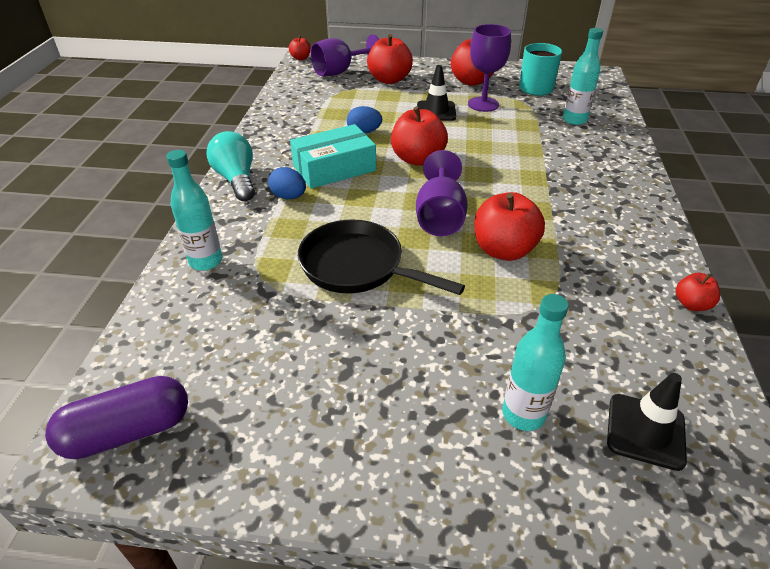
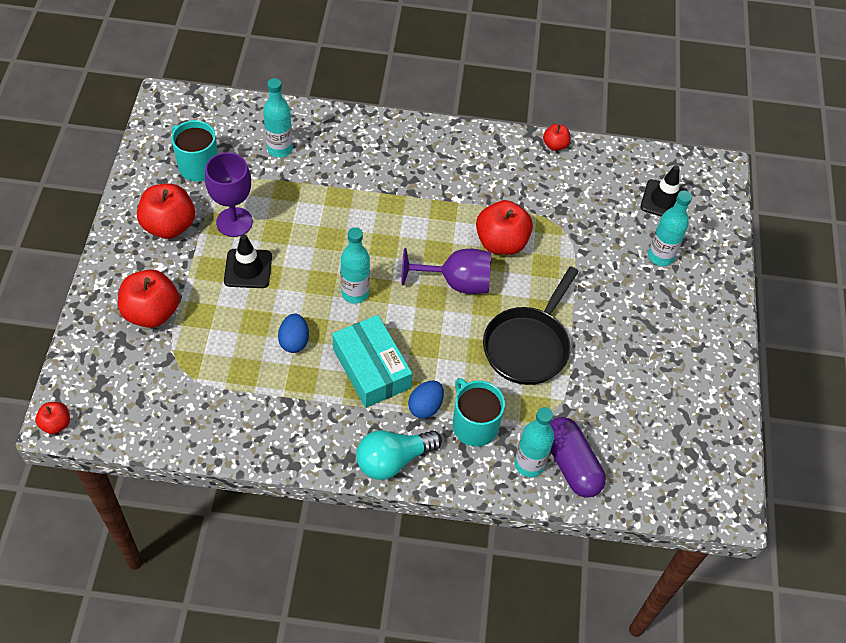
camera: 95 degrees left, 15 degrees up
(128, 431) = (706, 478): purple capsule -> purple capsule (571, 464)
(262, 225) = (474, 425): none -> turquoise mug
(339, 72) = (116, 371): purple goblet -> none
(417, 159) = (355, 293): red apple -> turquoise bottle

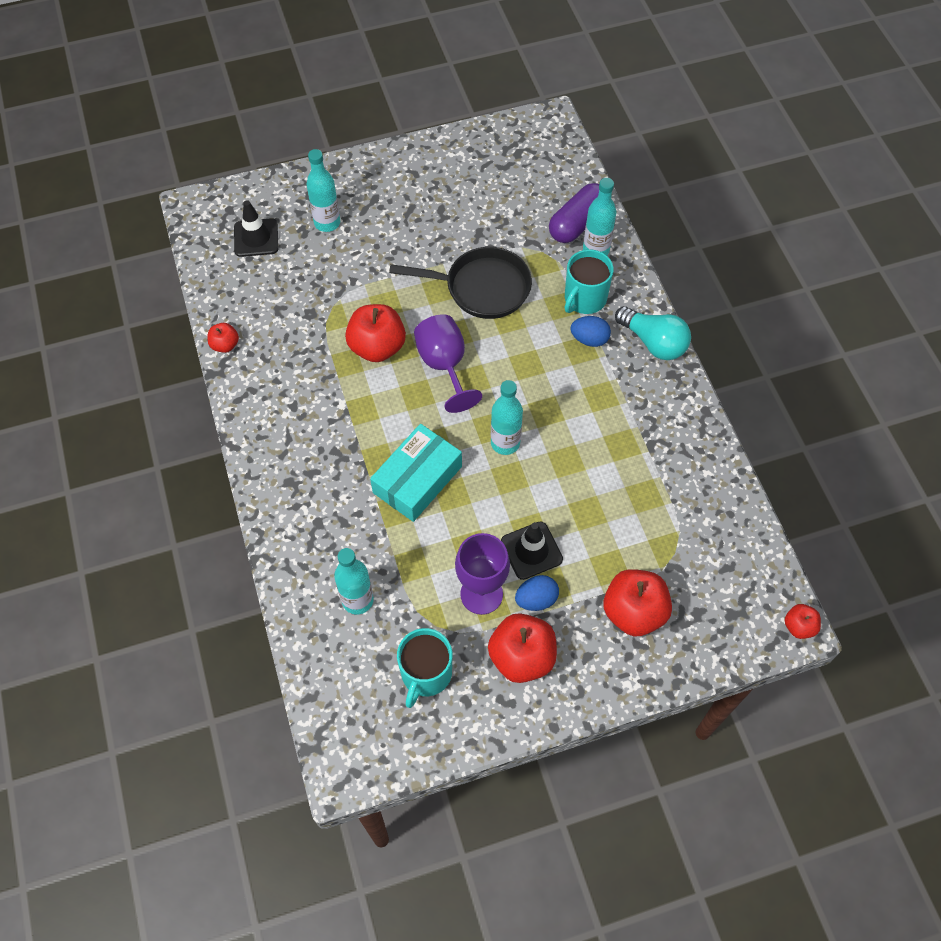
camera: 110 degrees left, 5 degrees up
(294, 341) = (588, 469): blue egg -> blue egg (536, 599)
(371, 368) = (577, 395): turquoise box -> turquoise box (417, 479)

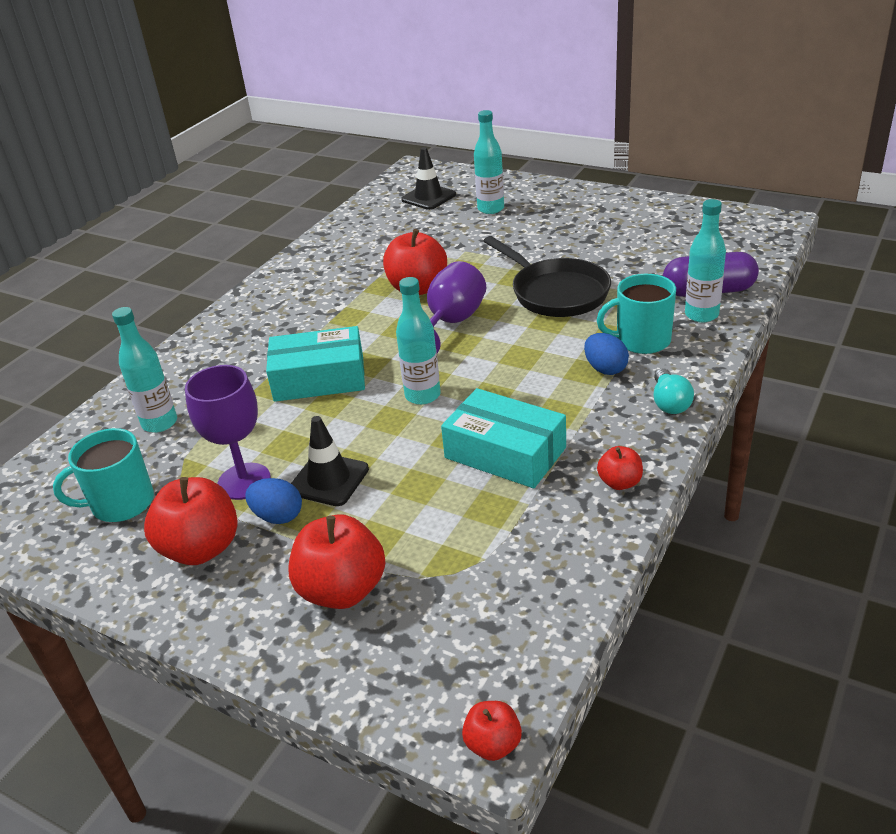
camera: 50 degrees right, 25 degrees down
(225, 345) = (319, 239): red apple -> red apple (620, 482)
(607, 450) = (505, 453): none -> turquoise box
(653, 342) = (669, 403): turquoise light bulb -> turquoise light bulb, size x0.65

